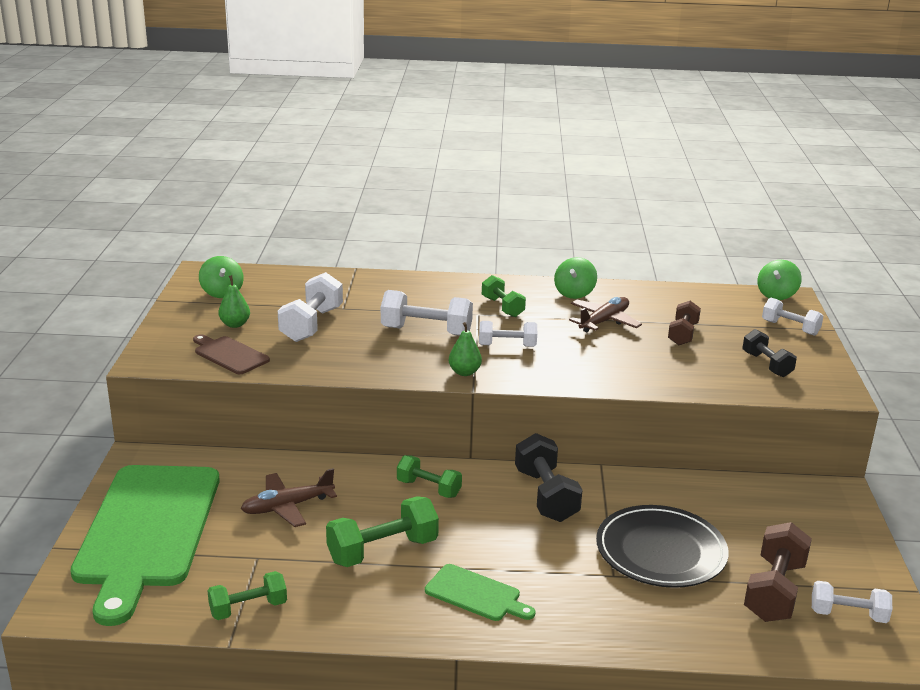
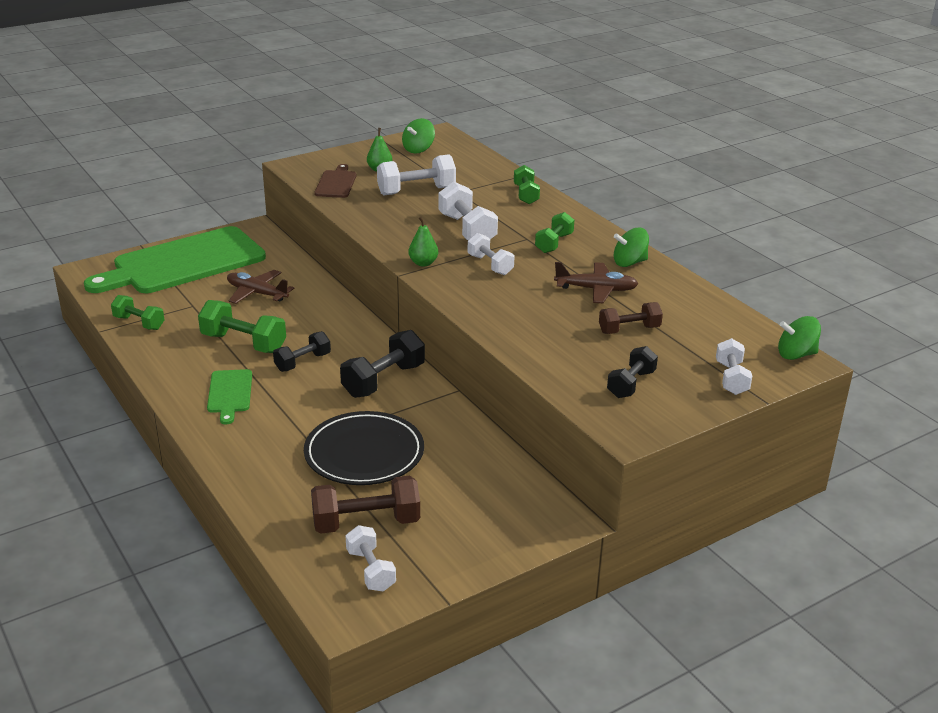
camera: 55 degrees right, 5 degrees up
(428, 488) = (337, 332): green dumbbell -> green dumbbell (526, 195)
(463, 528) = (302, 362): none -> black dumbbell

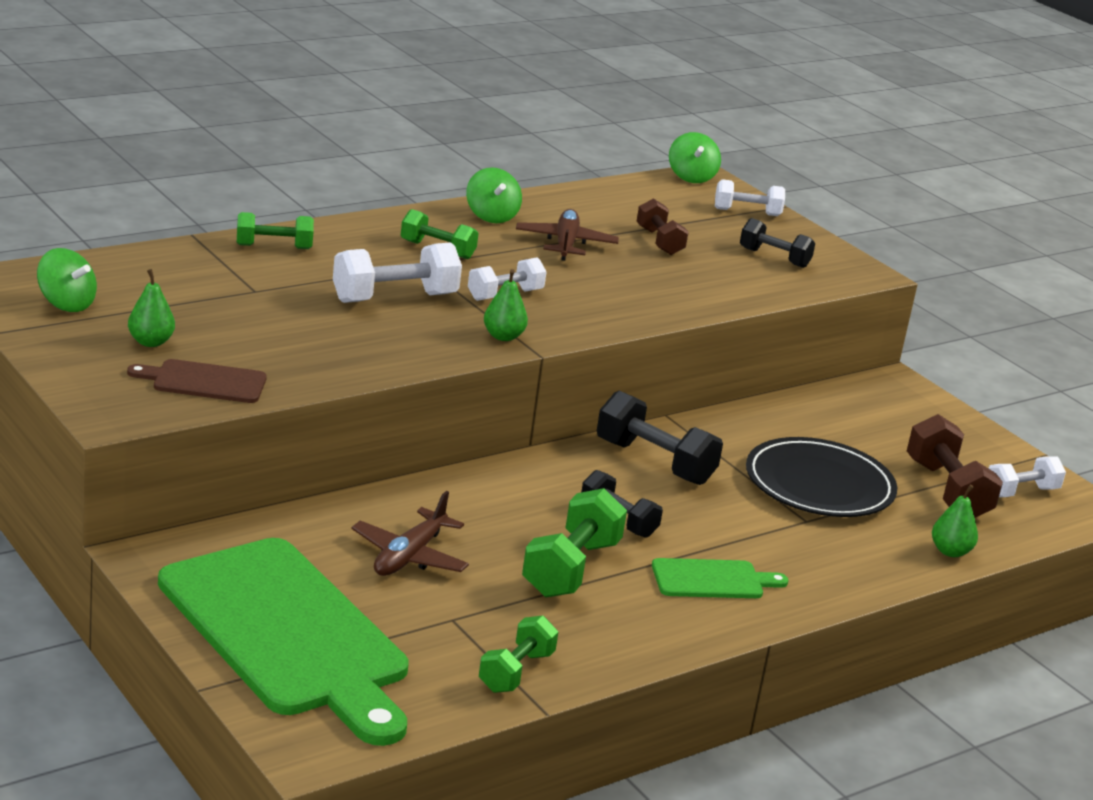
camera: 95 degrees left, 5 degrees down
(268, 509) = (950, 551): none -> green pear
(416, 191) = (248, 320): white dumbbell -> none

